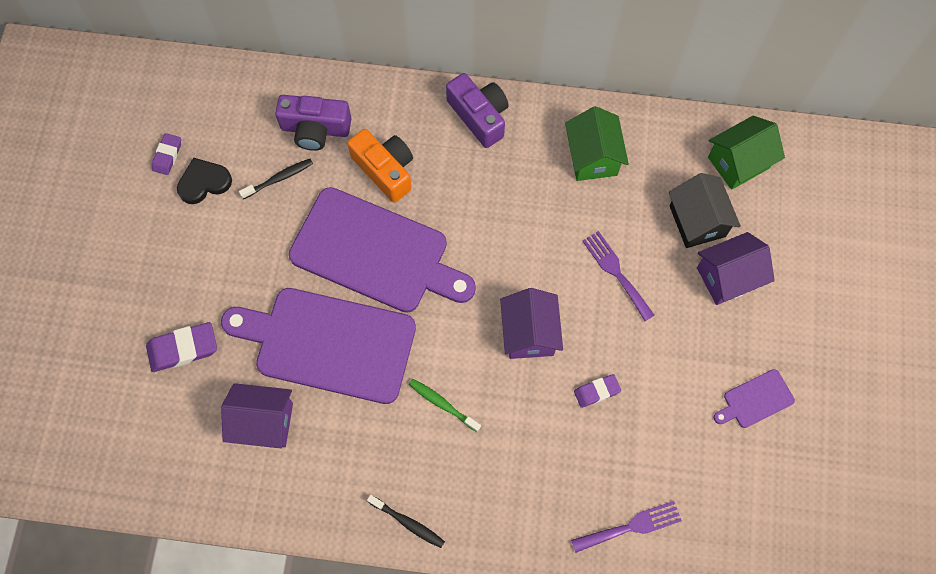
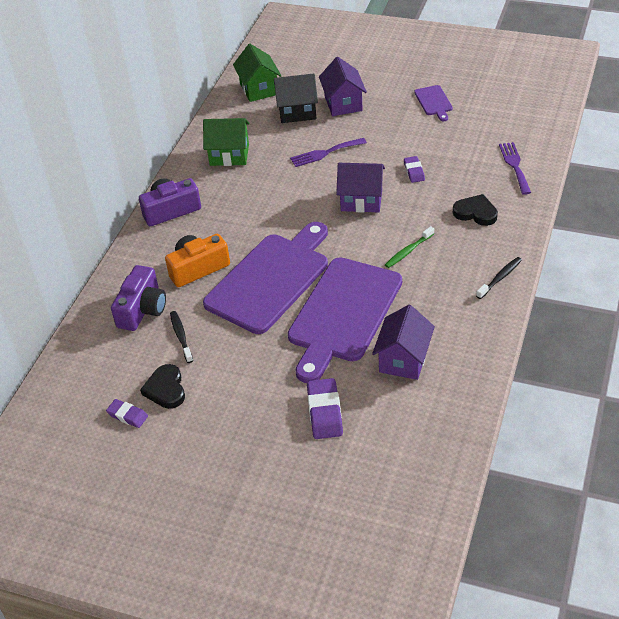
camera: 75 degrees left, 25 degrees down
(526, 481) = (475, 213): none -> black heart

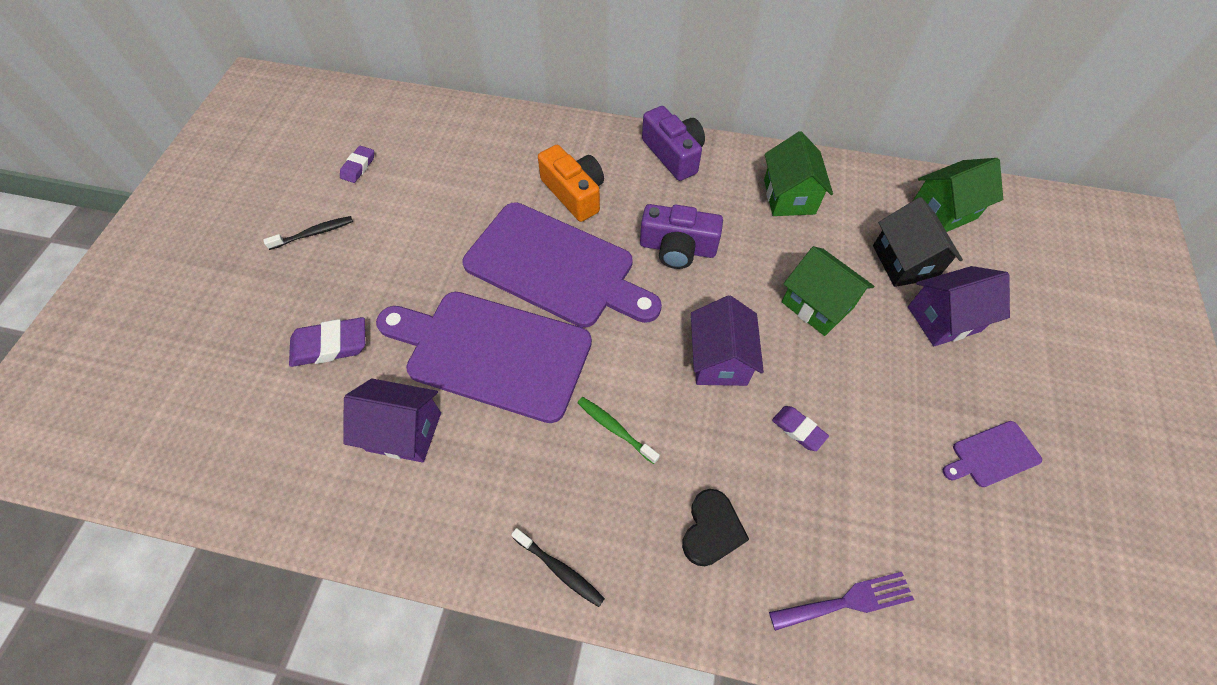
camera: 80 degrees right, 15 degrees up
(142, 309) = (509, 154): purple camera -> purple camera (677, 248)
(166, 389) = (389, 192): black heart -> none
(181, 336) = (465, 193): black toothbrush -> black toothbrush (314, 233)
(325, 153) = (817, 305): purple fork -> green house
(414, 171) = (798, 429): purple eraser -> purple eraser turned 60 degrees clockwise

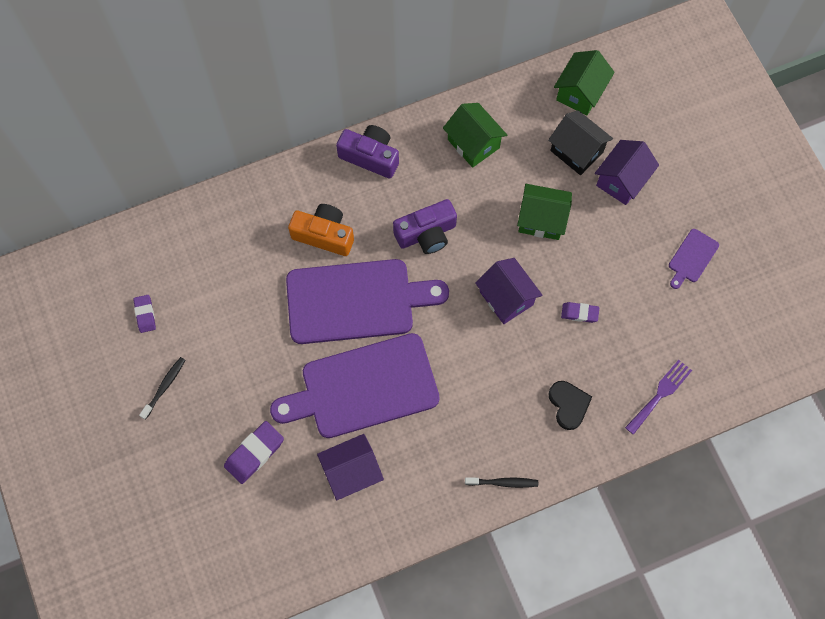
camera: 35 degrees left, 10 degrees up
(615, 428) = (475, 384): green toothbrush -> none

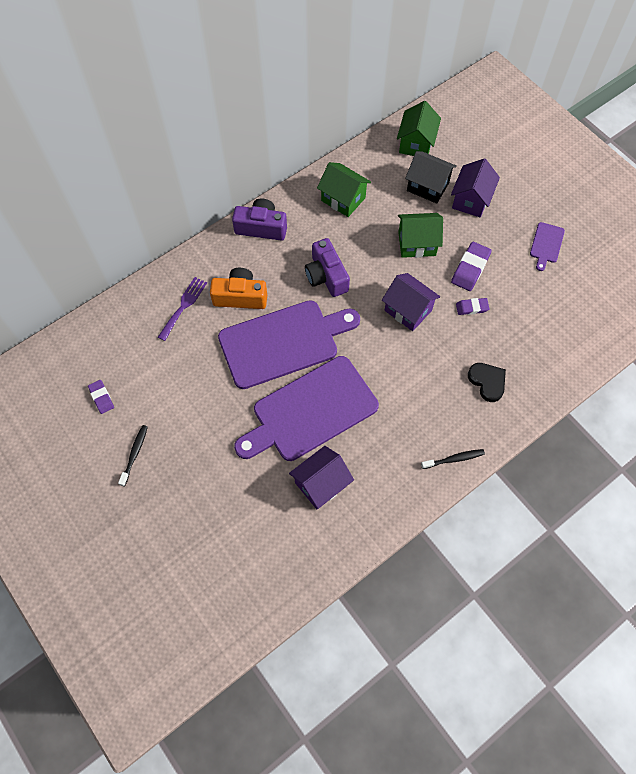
camera: 15 degrees left, 5 degrees down
(254, 453) = (230, 490): purple eraser -> purple eraser (470, 268)
(426, 234) = (326, 276): purple camera -> purple camera turned 105 degrees clockwise
(660, 394) = (558, 355): purple fork -> purple fork (184, 306)

